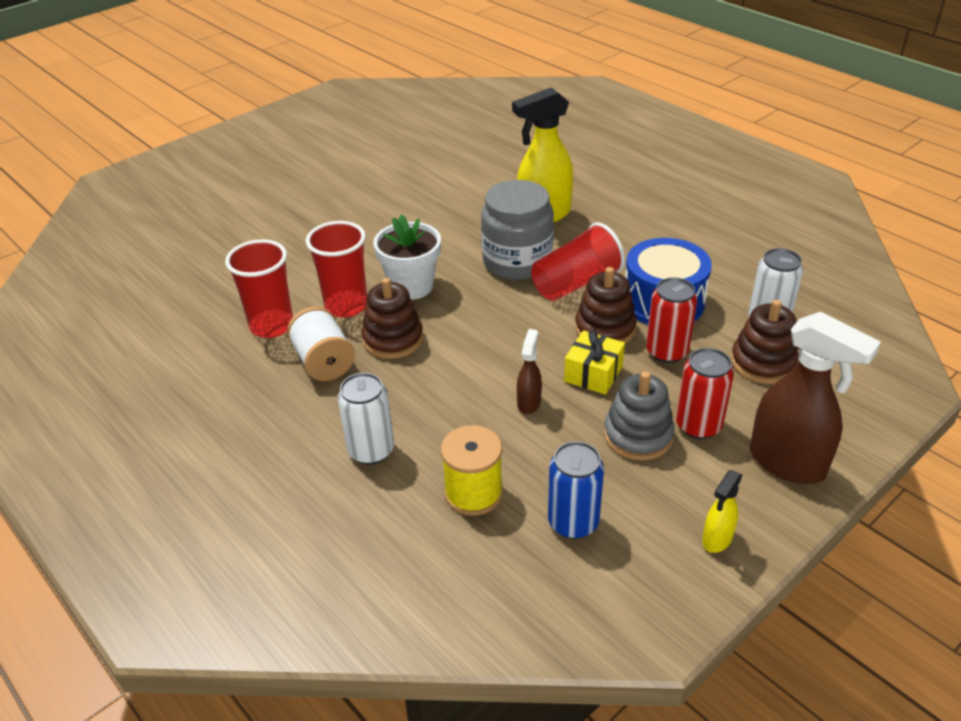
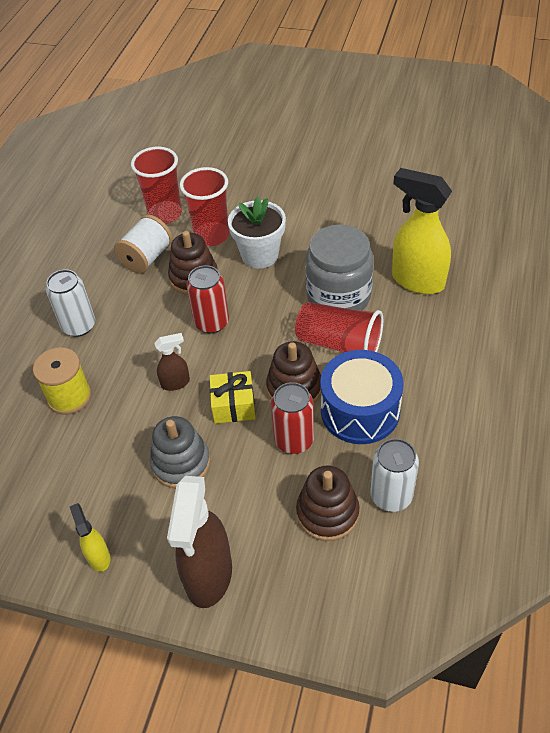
camera: 60 degrees right, 10 degrees up
(573, 522) = (71, 463): blue can -> none
(698, 425) = (216, 497): red can -> red can (212, 323)
(716, 539) = (98, 556): yellow spray bottle -> yellow spray bottle turned 60 degrees clockwise

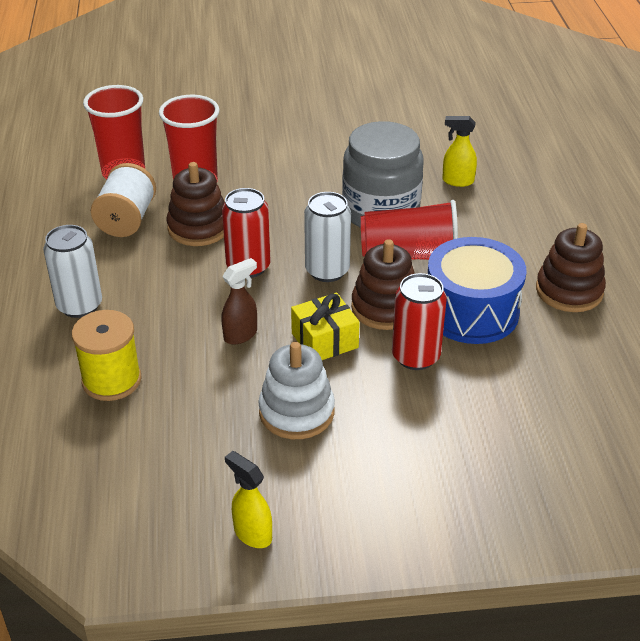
camera: 25 degrees left, 10 degrees down
(181, 463) = (296, 412): grey stacking toy -> white stacking toy
(208, 576) = (400, 514): brown spray bottle -> none
(260, 255) = (265, 191): white flower pot -> none
(327, 513) = (496, 415): brown stacking toy -> brown stacking toy (569, 291)
(391, 496) = (554, 381): white can -> white can (327, 271)
(417, 281) = (457, 181): yellow spray bottle -> yellow spray bottle, size x0.49

